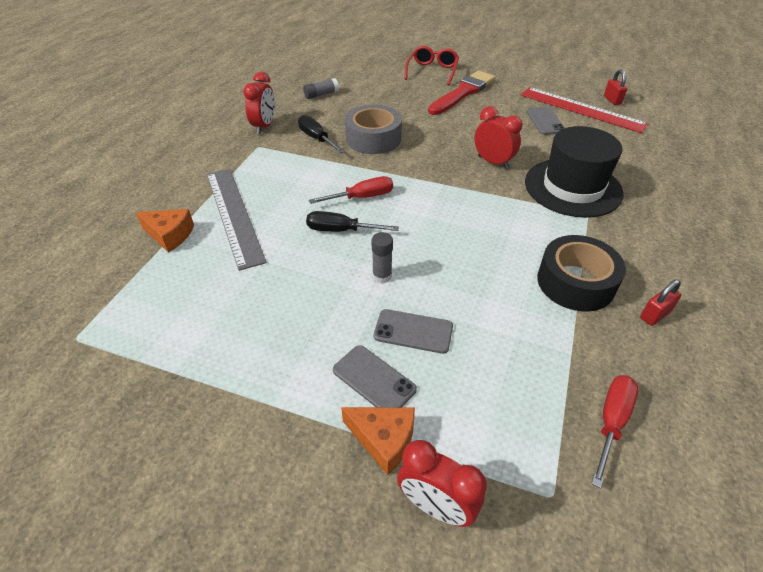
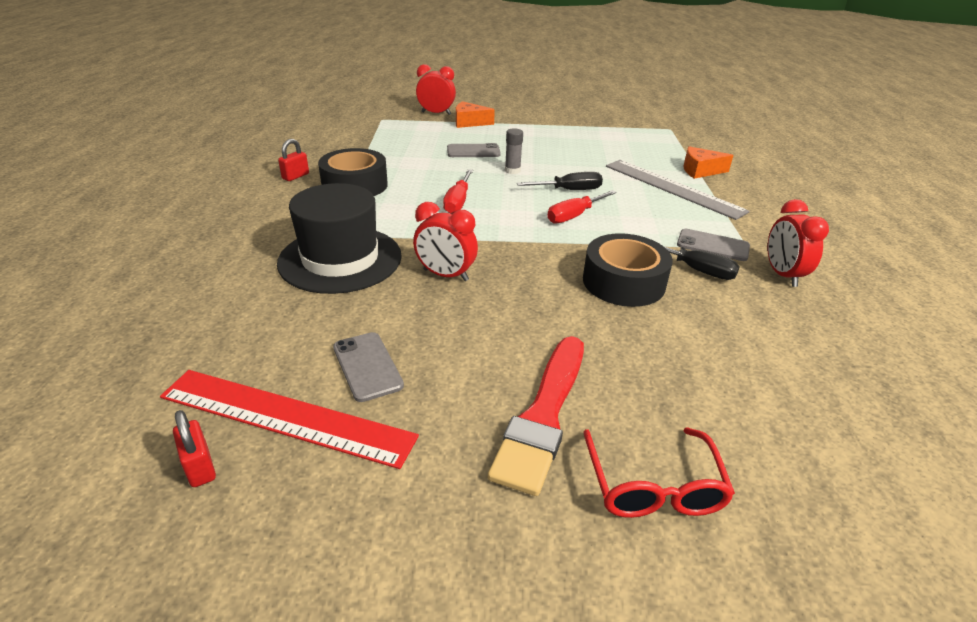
camera: 160 degrees right, 10 degrees down
(321, 94) = (790, 351): grey glue stick -> none
(373, 138) = (623, 282): grey tape -> black tape
(374, 380) = (486, 135): grey phone -> grey phone (712, 245)
(611, 422) = (346, 137): red screwdriver -> red screwdriver (458, 201)

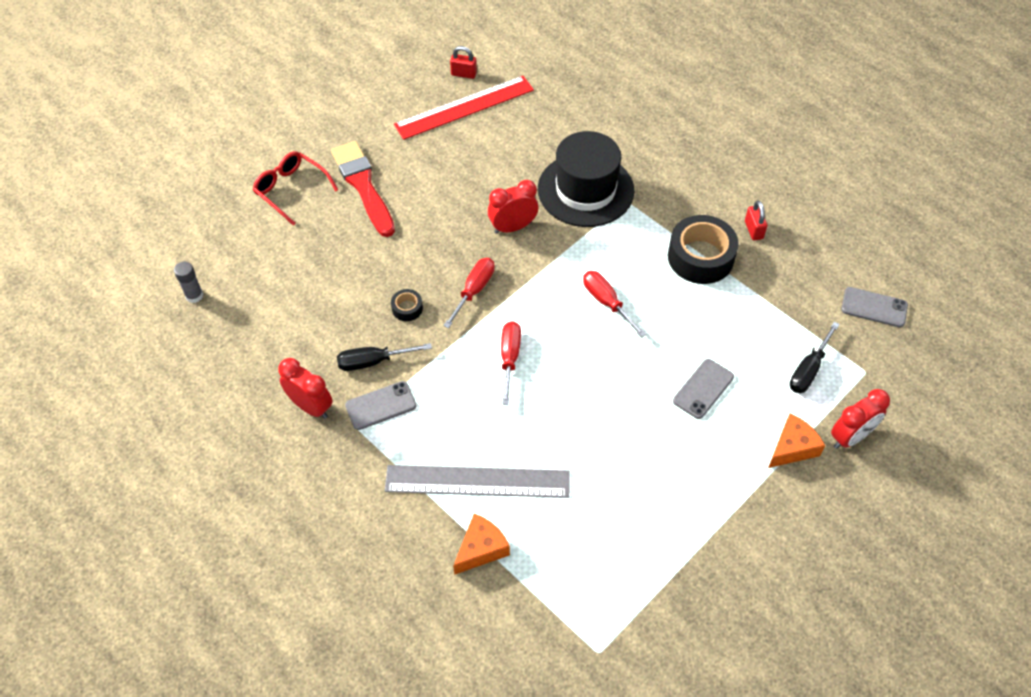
camera: 135 degrees right, 20 degrees up
(367, 366) = (467, 148): grey phone -> grey phone (874, 307)
(512, 170) = (630, 385): grey glue stick -> grey glue stick (194, 296)
(547, 259) = (474, 291): none -> red screwdriver
(569, 190) = (552, 394): black screwdriver -> black screwdriver (809, 369)
(623, 282) = (407, 308): black tape -> black tape, size x0.45

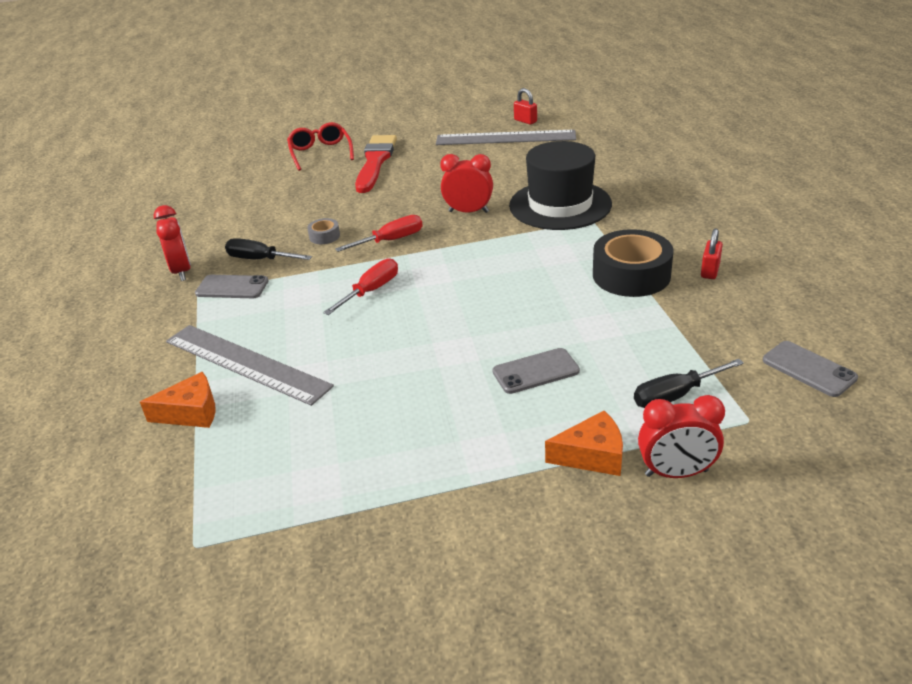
camera: 35 degrees right, 20 degrees down
(194, 296) = (186, 189): grey glue stick -> none
(407, 308) = (324, 236): black tape -> grey tape
(464, 107) = (505, 138): red ruler -> grey ruler
(607, 302) = (502, 280): red screwdriver -> none

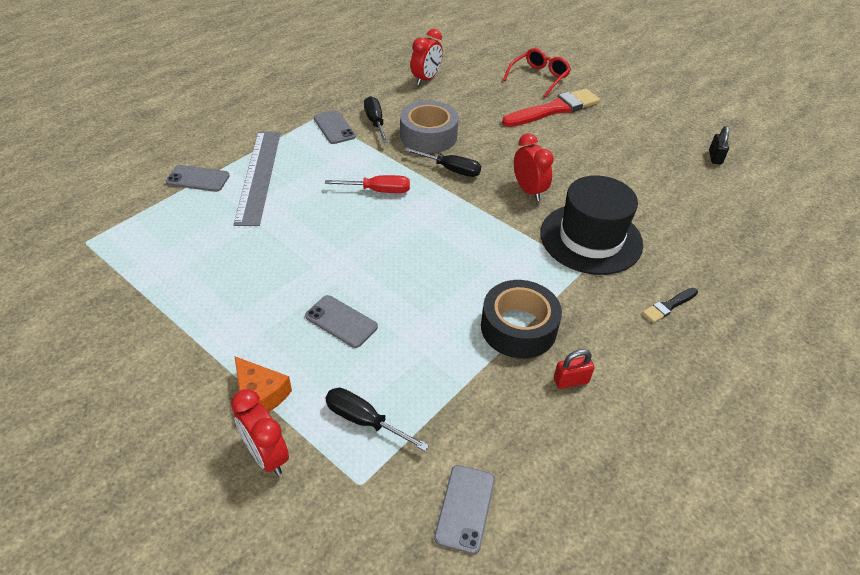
camera: 50 degrees right, 10 degrees up
(181, 271) = (335, 98): red clock -> red clock (426, 79)
(191, 412) = (198, 179): orange cheese -> grey phone
(324, 236) = (428, 136): grey tape -> grey tape, size x2.22
(390, 240) = (450, 169): red screwdriver -> black screwdriver
(505, 138) = (670, 159): grey ruler -> none
(525, 121) = (715, 157): red padlock -> black padlock
(667, 200) = (669, 306): none -> black brush

